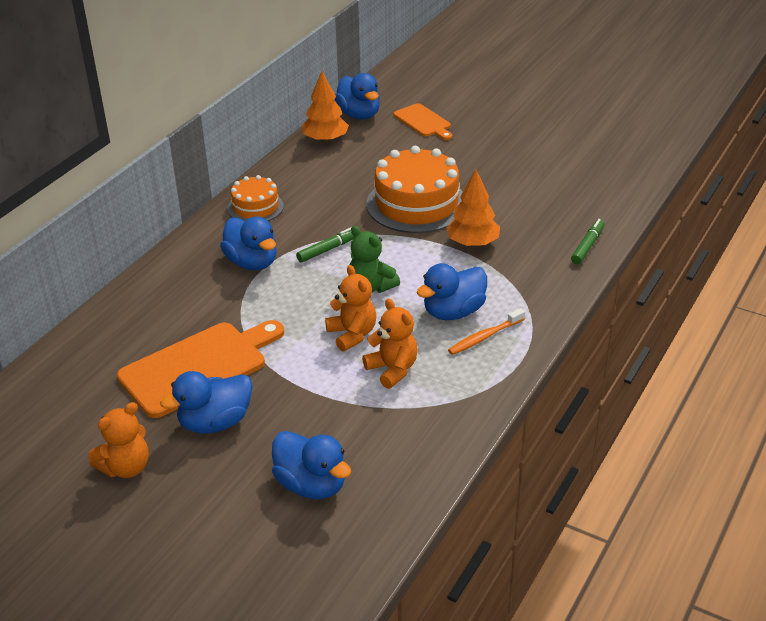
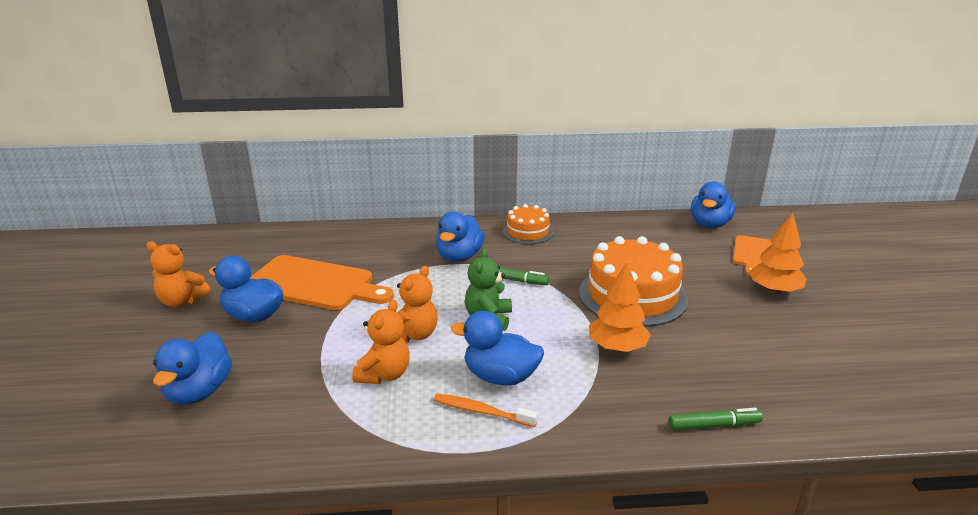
camera: 55 degrees right, 10 degrees down
(325, 139) = (653, 224): orange tree -> orange tree (774, 290)

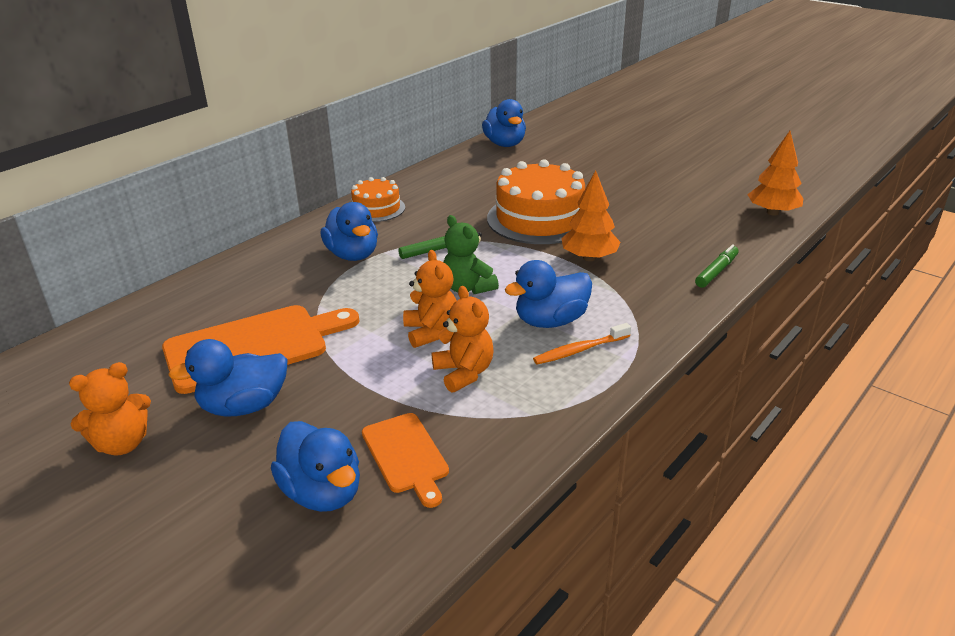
camera: 45 degrees left, 5 degrees up
(753, 254) = (566, 153): orange cutting board -> orange cutting board (406, 456)
(774, 290) = (617, 172): orange tree -> orange tree (772, 212)

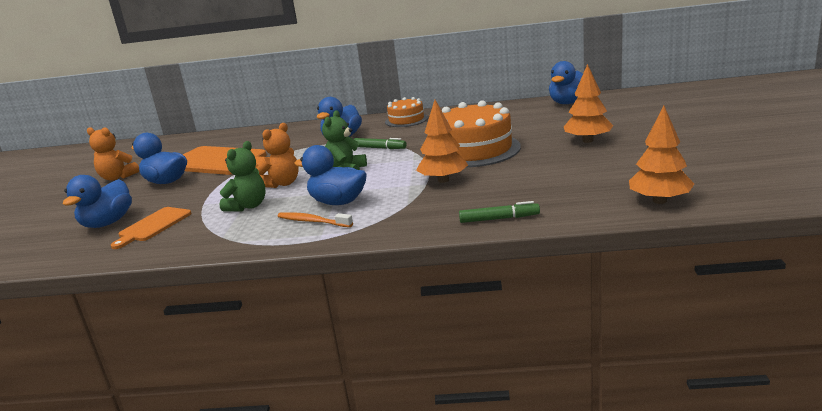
camera: 55 degrees right, 10 degrees down
(464, 373) = (248, 206): orange teddy bear -> green teddy bear
(612, 178) = (587, 141): none -> orange tree

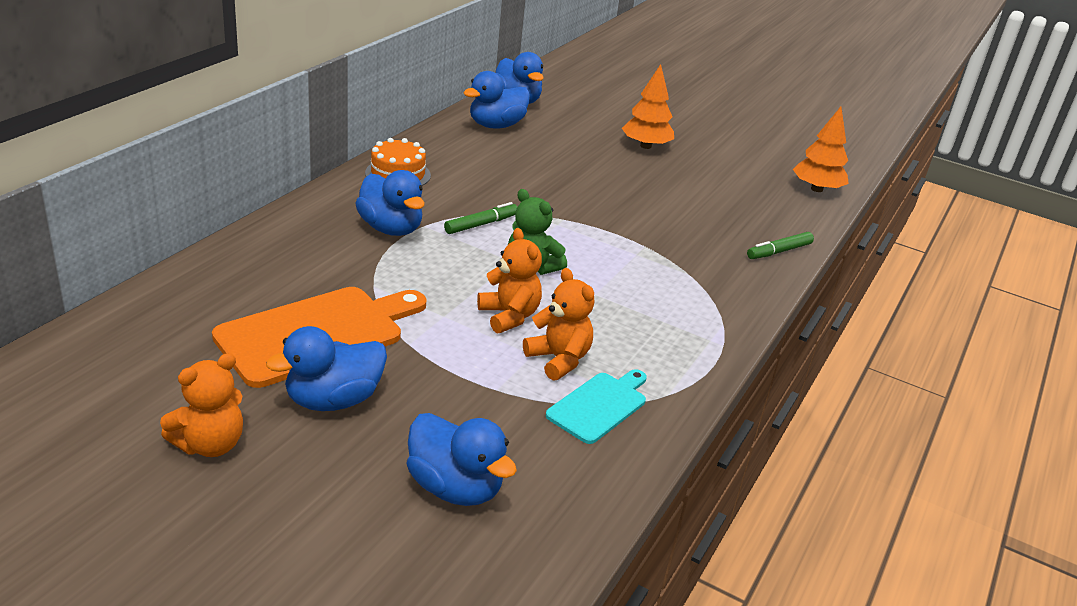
camera: 70 degrees left, 10 degrees up
(153, 226) = (528, 447): orange cutting board -> none
(207, 229) = (599, 406): none -> turquoise cutting board
(248, 206) = (559, 360): green teddy bear -> orange teddy bear
(313, 221) = (668, 334): orange toothbrush -> none
(338, 202) = (630, 304): blue duck -> blue duck (496, 125)
(443, 180) = (648, 235): orange tree -> none
(474, 150) = (582, 190): orange cake -> none
(499, 219) = (779, 251): green marker -> green marker turned 150 degrees counterclockwise

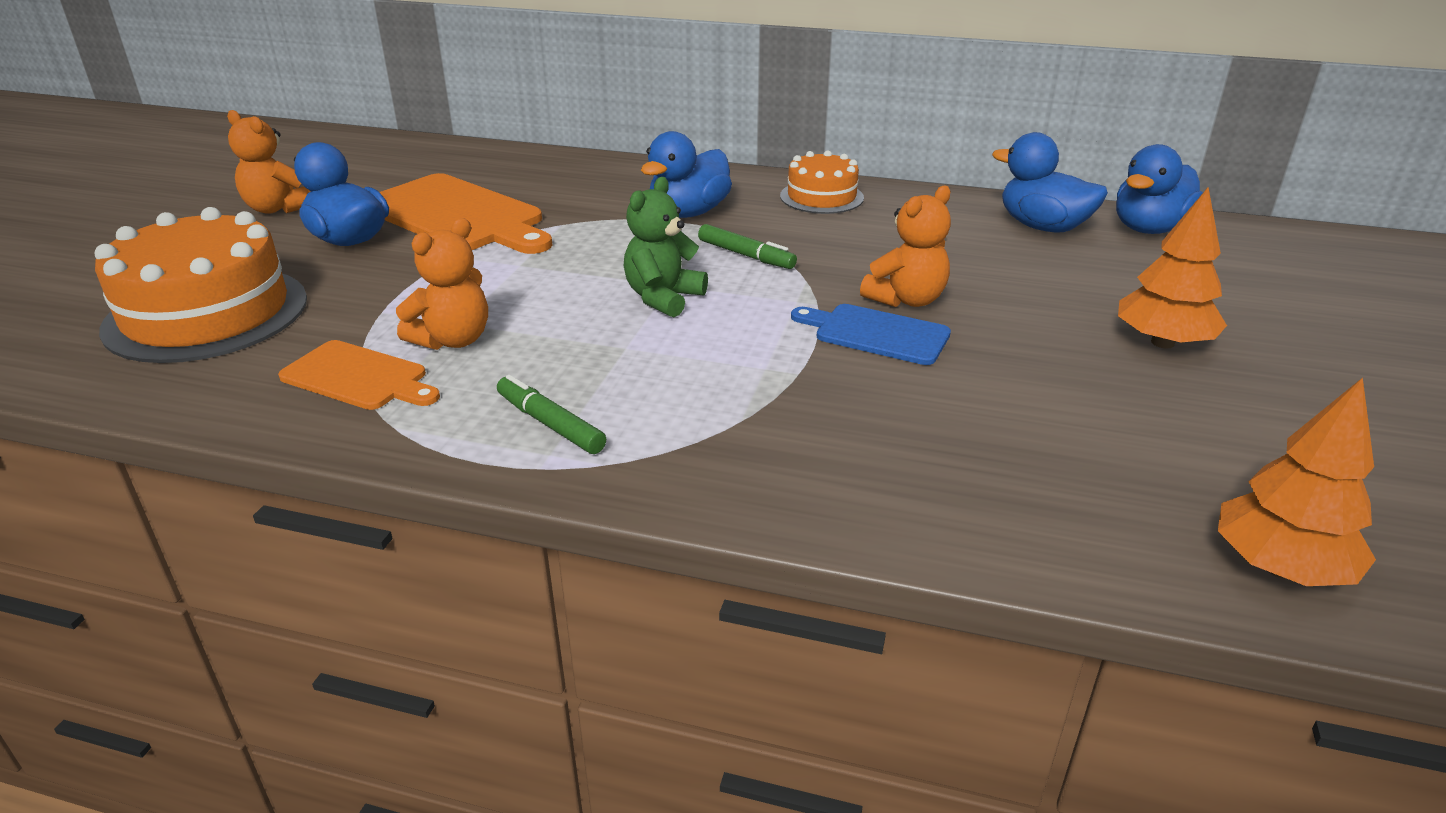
camera: 80 degrees right, 0 degrees up
(455, 487) = (207, 313): blue duck -> orange cake
(509, 316) = (537, 299): orange teddy bear -> orange teddy bear (906, 300)
(599, 406) = (358, 377): turquoise cutting board -> orange cutting board
(609, 212) = (876, 334): none -> blue cutting board
(779, 251) = (909, 517): green marker -> green marker (550, 424)

